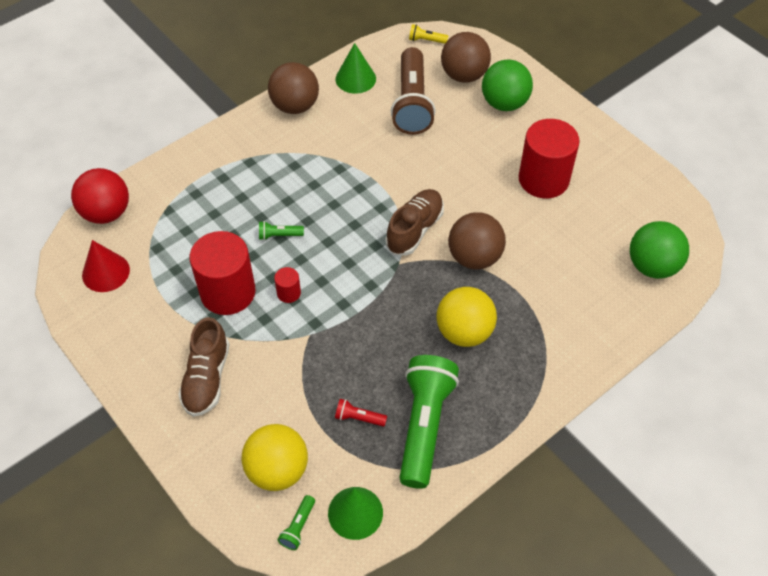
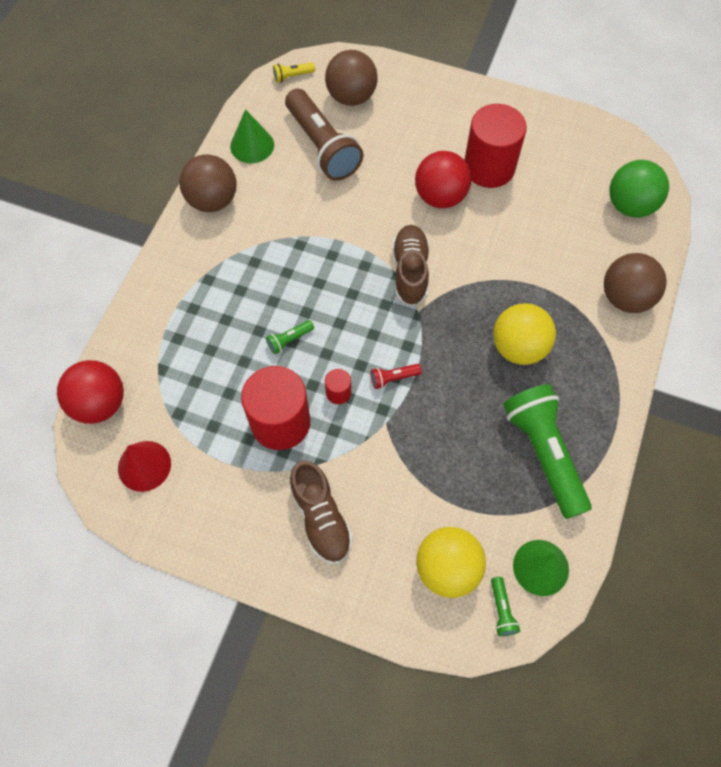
camera: 30 degrees left, 10 degrees up
(358, 418) = (483, 478): red flashlight -> red flashlight (393, 378)
(474, 257) = (480, 272): brown ball -> brown ball (625, 298)
(483, 184) = (440, 197): none -> red ball
(504, 103) = (406, 109): green ball -> none

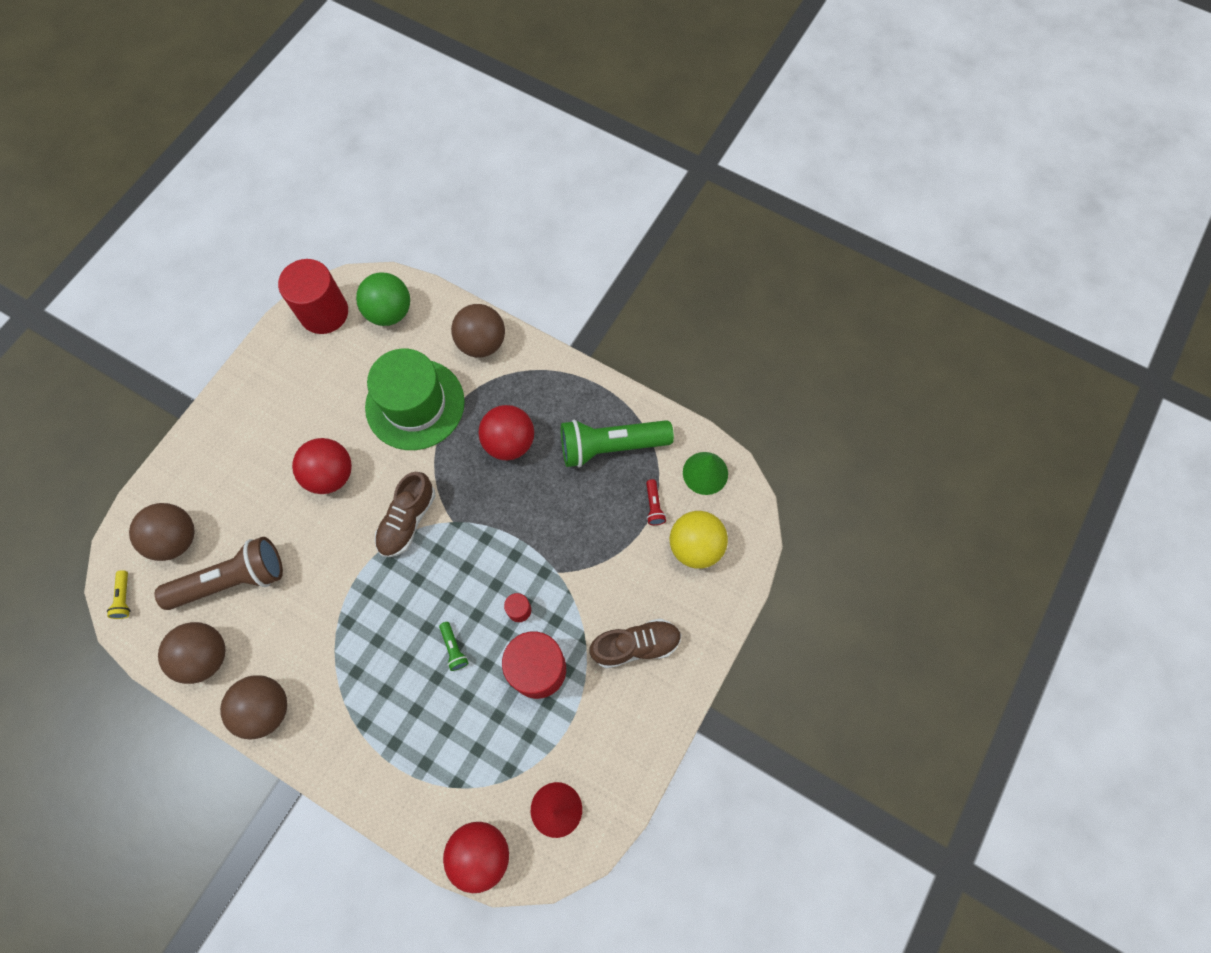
camera: 80 degrees left, 5 degrees up
(252, 145) = (206, 656): green cone -> brown ball
(393, 378) = (515, 557): red flashlight -> red flashlight (654, 506)
(410, 271) = (407, 520): brown shoe -> brown shoe turned 75 degrees counterclockwise
(489, 167) = (310, 422): red cylinder -> red cylinder (324, 312)
(501, 610) = (734, 511): green flashlight -> none
(518, 347) = (509, 442): yellow ball -> red ball
(535, 251) = (415, 404): none -> green hat

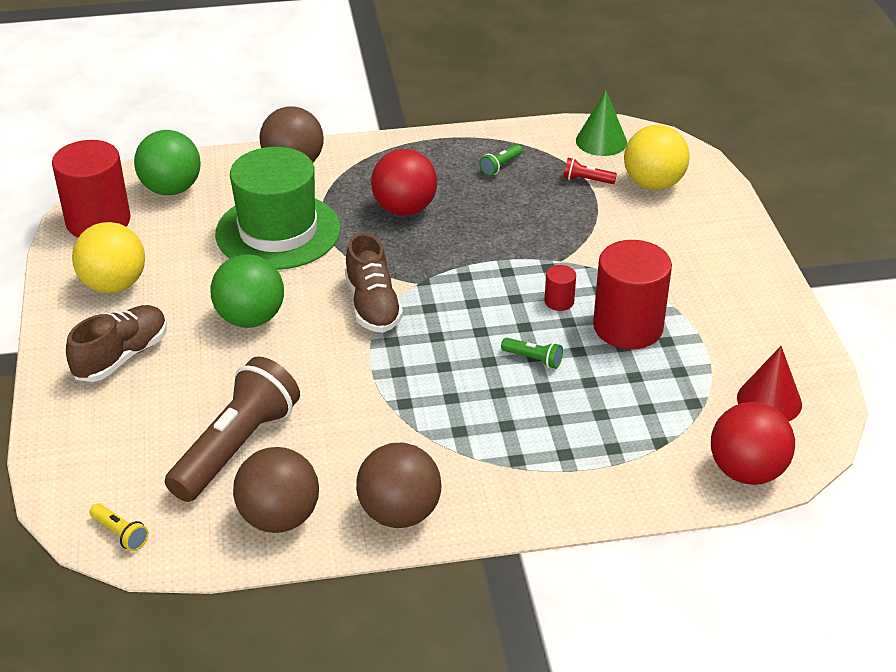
camera: 40 degrees left, 30 degrees down
(176, 539) = (128, 455): brown ball -> none
(285, 382) = (114, 285): none -> yellow ball
(331, 475) = (250, 318): red ball -> green ball
(610, 446) = (500, 166): green flashlight -> green flashlight, size x0.40
(635, 645) = (688, 265): brown shoe -> brown shoe (121, 357)
(654, 506) = (586, 180): red flashlight -> red flashlight turned 150 degrees clockwise

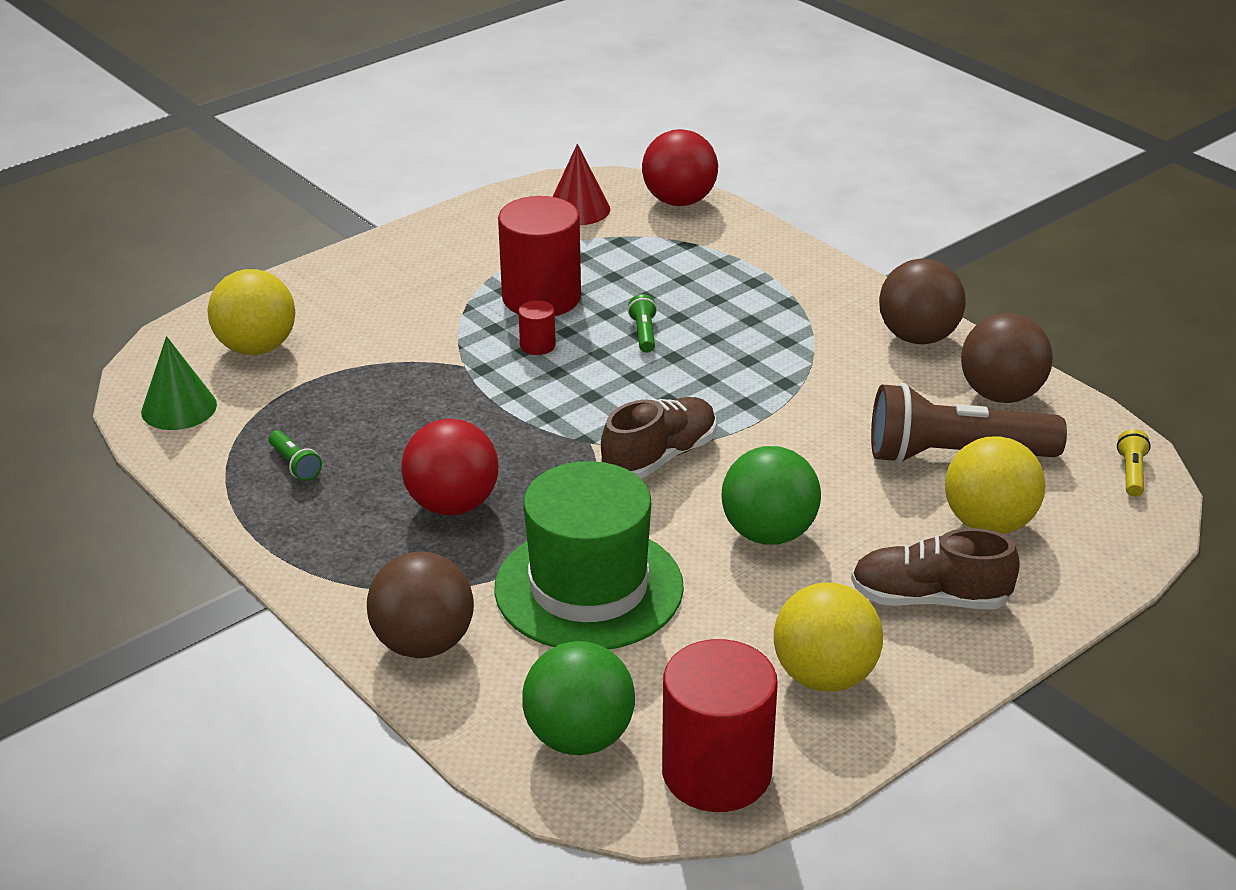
camera: 120 degrees left, 5 degrees down
(153, 422) = (989, 524): none -> yellow ball
(500, 166) = (295, 465): green flashlight -> green flashlight turned 45 degrees clockwise
(586, 180) = (281, 393): red flashlight -> none

